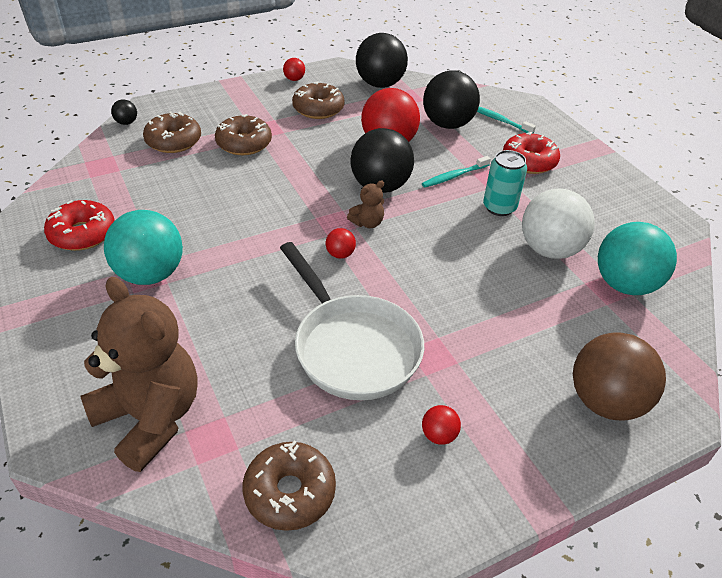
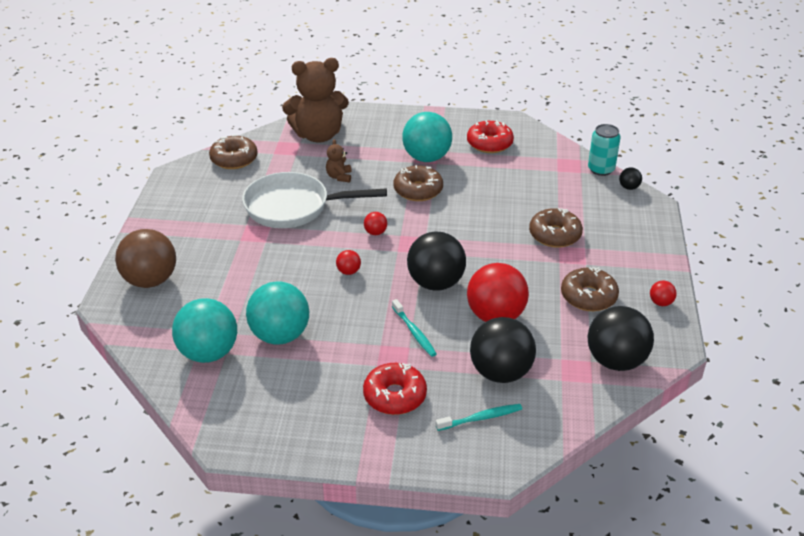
camera: 125 degrees right, 5 degrees down
(173, 141) = (583, 202): brown donut -> brown donut (418, 190)
(367, 223) = (397, 258): brown teddy bear -> brown teddy bear (339, 177)
(439, 435) = (207, 211): red ball -> red ball (348, 271)
(454, 176) = (414, 332): turquoise toothbrush -> turquoise toothbrush turned 150 degrees clockwise
(499, 207) = (351, 336): turquoise can -> turquoise can (601, 169)
(549, 250) = (280, 335): white ball -> turquoise ball

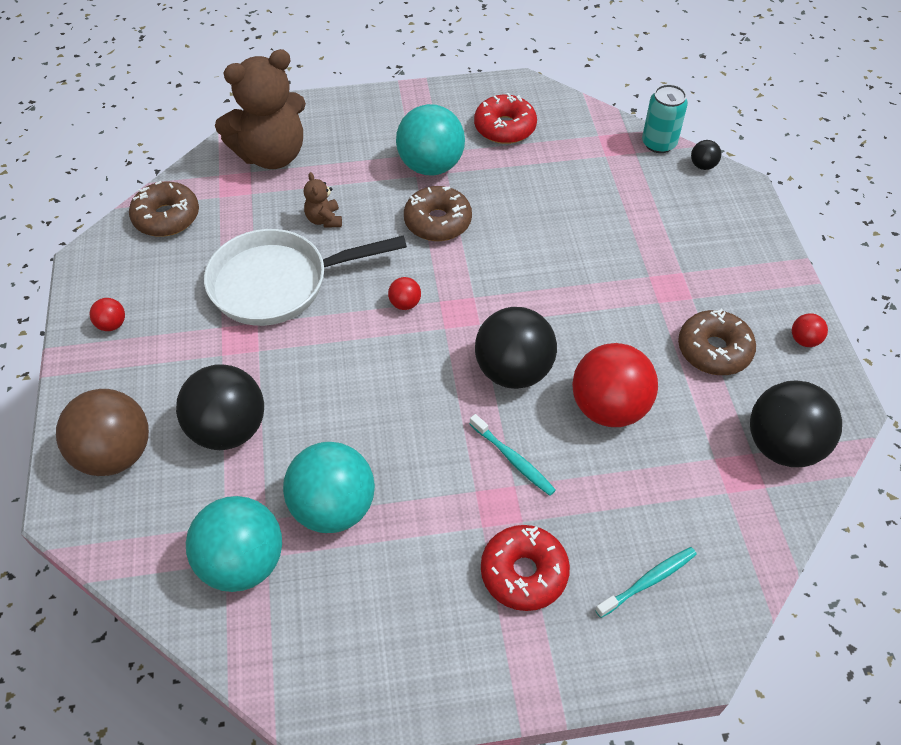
camera: 15 degrees left, 15 degrees up
(348, 271) = (391, 377): red ball -> red ball (112, 324)
(500, 372) = (647, 500): black ball -> black ball (228, 429)
(554, 235) = (638, 260): brown donut -> none

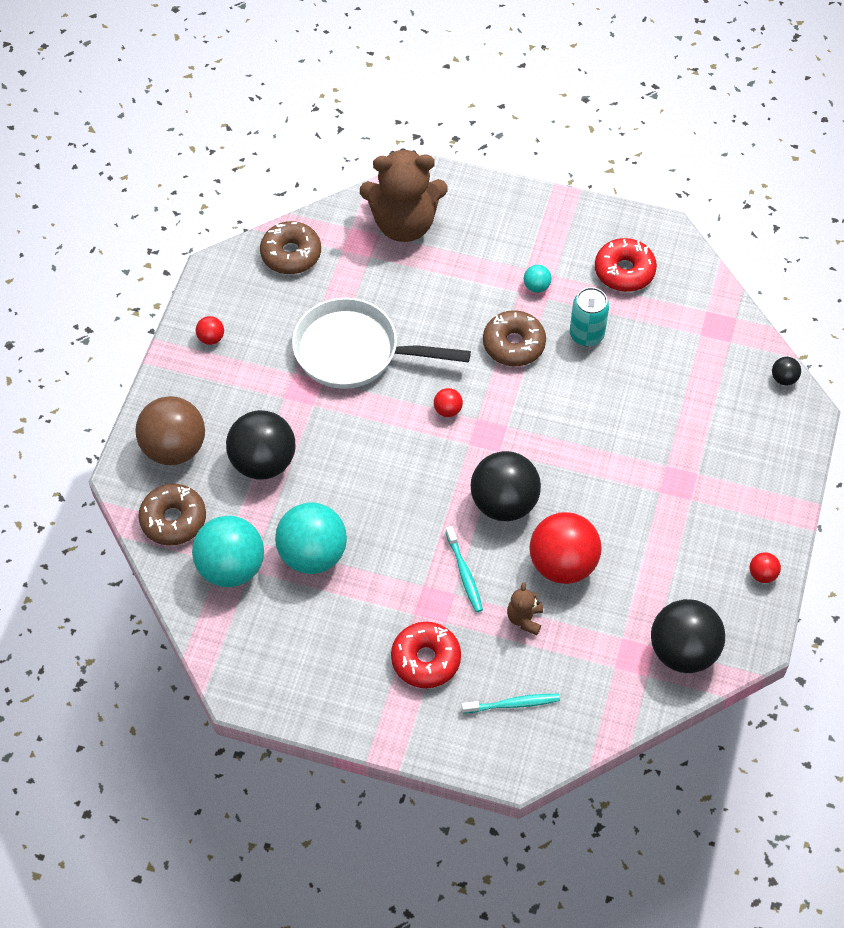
camera: 25 degrees right, 5 degrees up
(324, 220) = (419, 306): brown teddy bear -> brown teddy bear (524, 619)
(431, 166) = (536, 286): turquoise ball -> turquoise ball, size x0.43
(659, 143) = (757, 340): turquoise can -> turquoise can (586, 334)
(714, 350) = (679, 552): brown donut -> brown donut (173, 520)

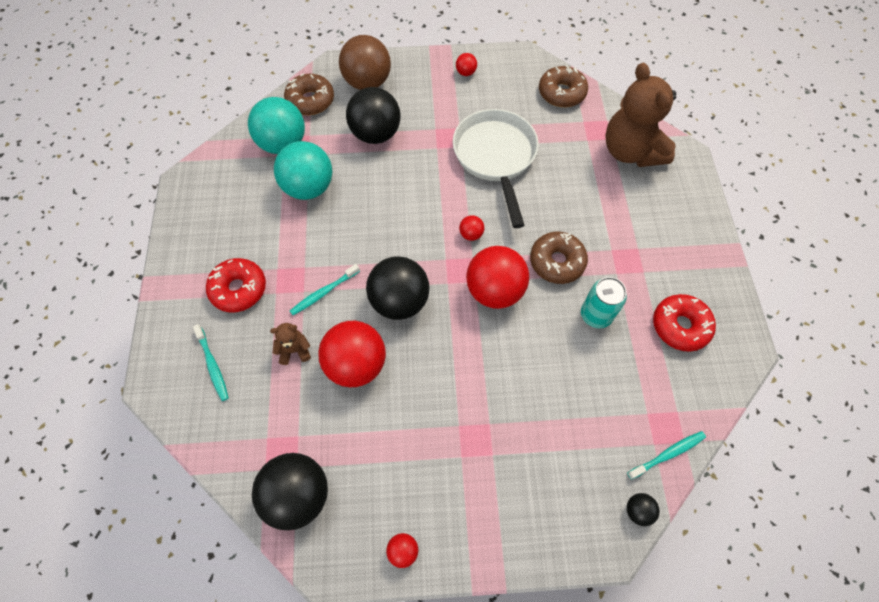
camera: 70 degrees right, 5 degrees up
(525, 412) = (495, 291): none -> red ball
(536, 286) = (624, 261): turquoise ball -> none
(742, 335) = (668, 454): none -> turquoise toothbrush

